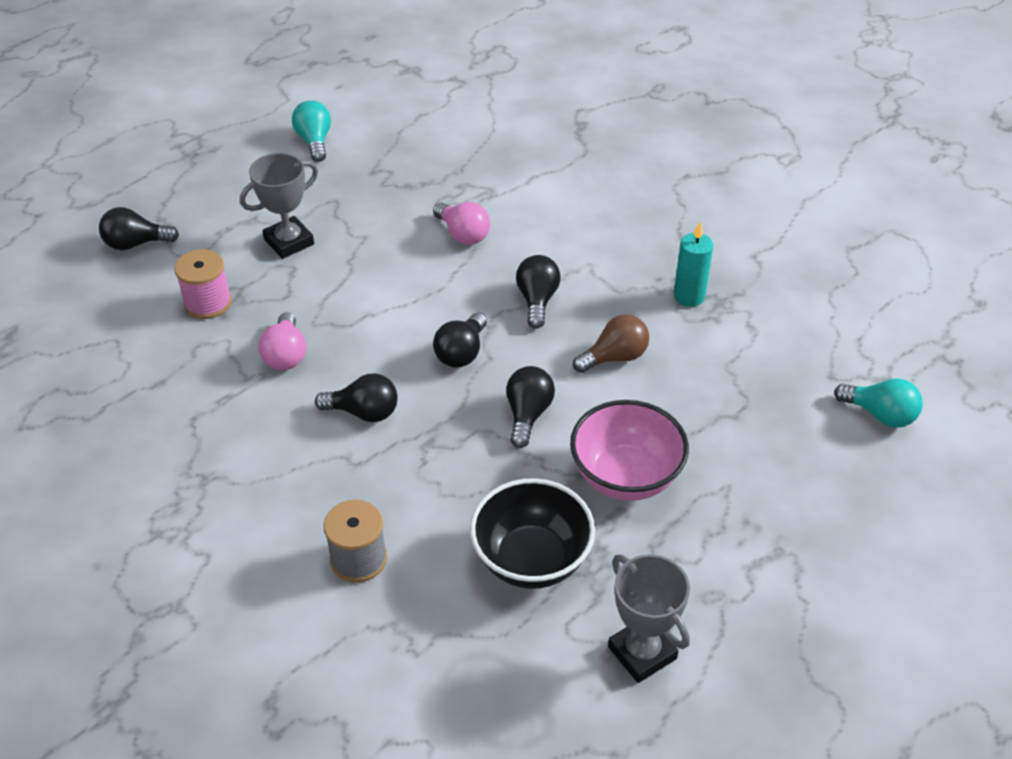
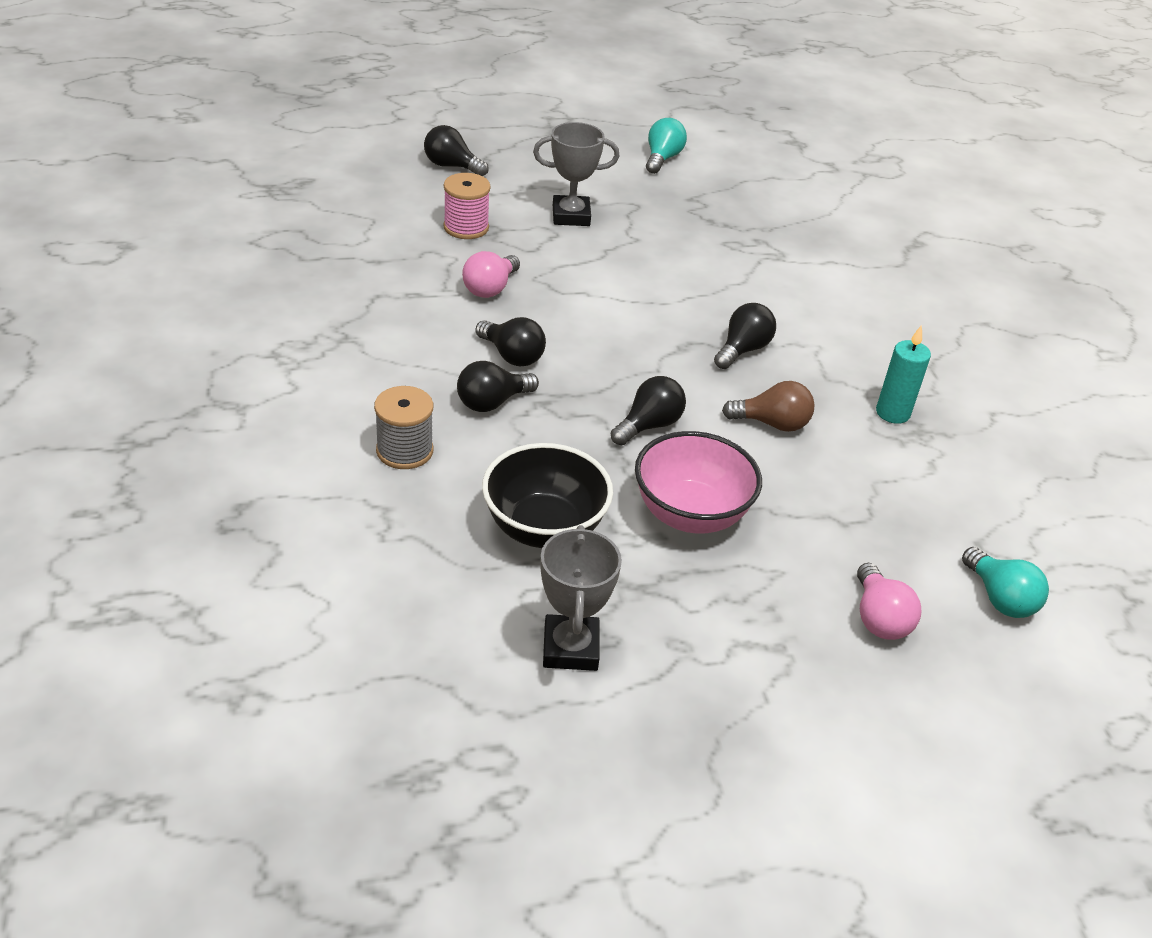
camera: 30 degrees right, 5 degrees down
(461, 353) = (636, 355): black light bulb -> black light bulb (492, 402)
(463, 234) = (724, 274): pink light bulb -> pink light bulb (879, 618)

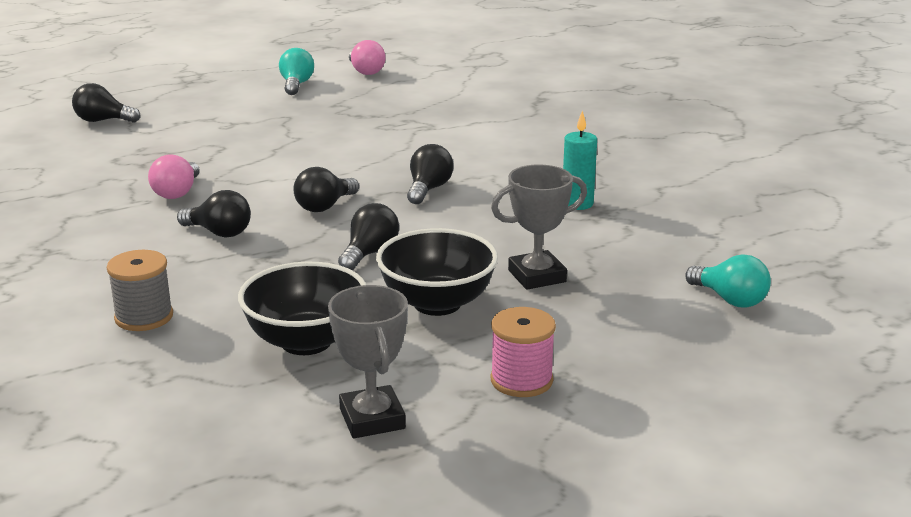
camera: 15 degrees left, 15 degrees down
(466, 227) = (135, 157): pink spool -> pink spool (521, 380)
(492, 402) = (215, 267): black light bulb -> black light bulb (324, 206)
(571, 216) = (231, 133): grey trophy -> grey trophy (537, 276)
(690, 514) = (437, 303): pink bowl -> black bowl
(772, 423) = (478, 230): brown light bulb -> none
(879, 618) = (638, 335): pink light bulb -> pink light bulb (365, 71)

